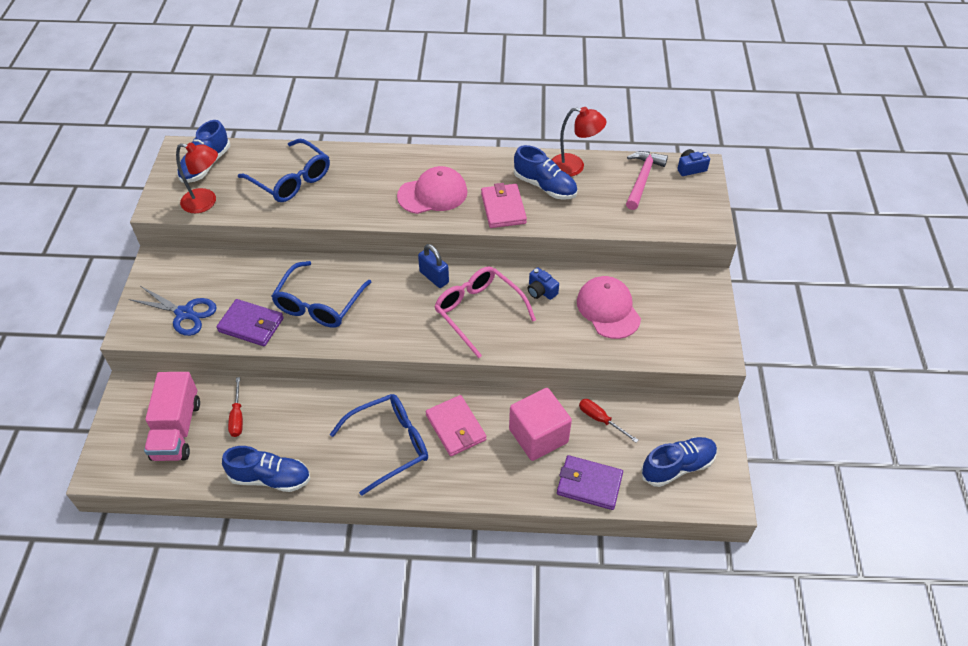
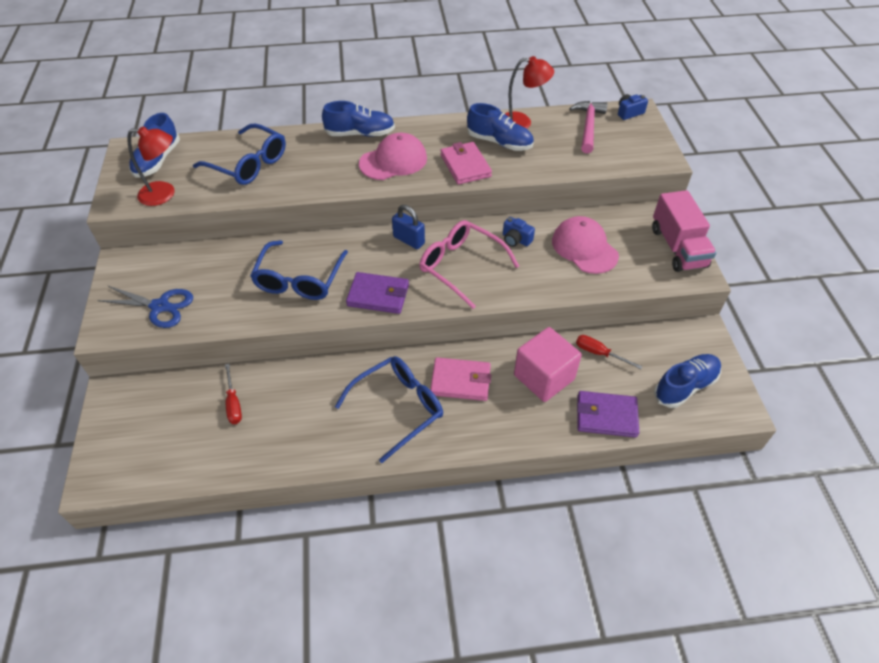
camera: 10 degrees left, 0 degrees up
(177, 430) = (171, 426): pink truck -> pink truck (678, 247)
(251, 325) = (233, 308): purple wallet -> purple wallet (378, 295)
(270, 478) = (281, 460): blue shoe -> blue shoe (360, 134)
(455, 427) = (460, 381): pink wallet -> pink wallet turned 45 degrees counterclockwise

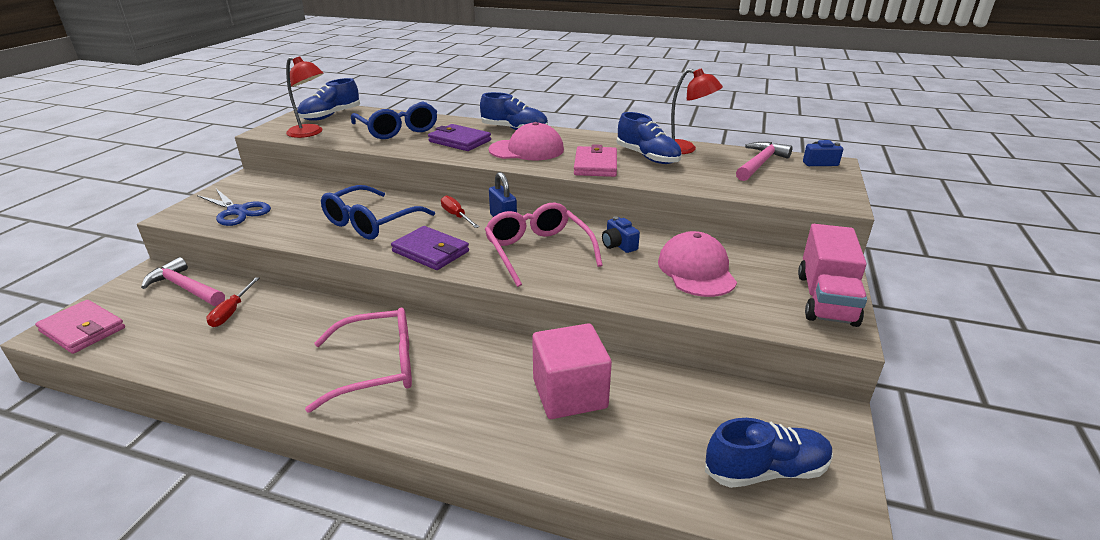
camera: 25 degrees right, 20 degrees down
(165, 396) = (185, 288): none -> pink hammer
(398, 408) = (377, 367): blue glasses -> pink glasses
(460, 381) = (467, 365): pink wallet -> pink wallet (83, 330)
(599, 353) = (661, 392): red screwdriver -> red screwdriver (456, 216)
(606, 416) = (622, 465): purple wallet -> purple wallet (460, 141)

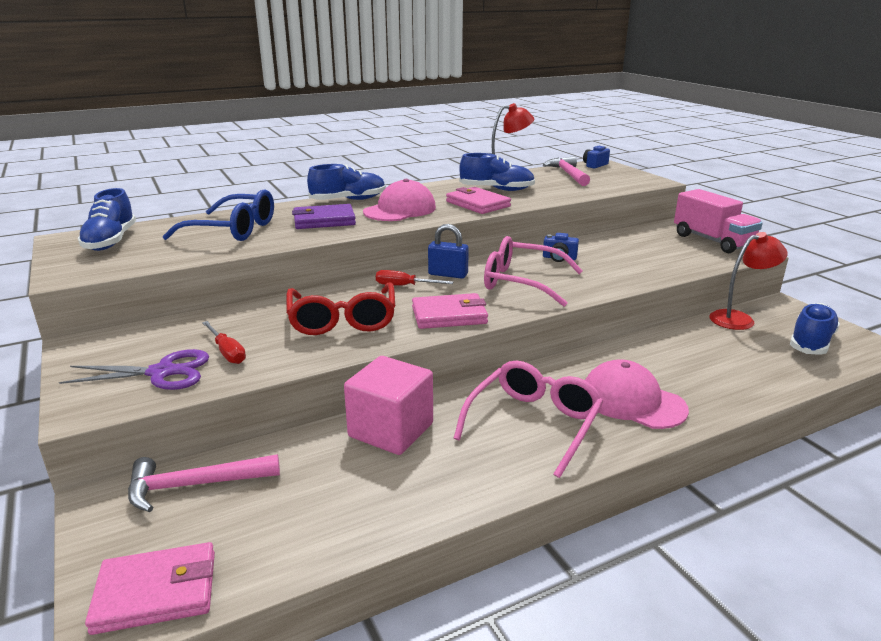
camera: 45 degrees left, 5 degrees down
(231, 312) = (308, 469): red screwdriver -> red screwdriver (227, 352)
(237, 211) = (162, 372): blue scissors -> purple scissors
(310, 133) = (135, 261): red lamp -> red lamp (739, 319)
(371, 222) = (342, 320): blue glasses -> red glasses
(430, 251) = (449, 315): purple wallet -> pink wallet
(569, 393) = (670, 364): pink cube -> pink cube (391, 430)
(696, 270) = (630, 253): pink cap -> pink cap (632, 401)

